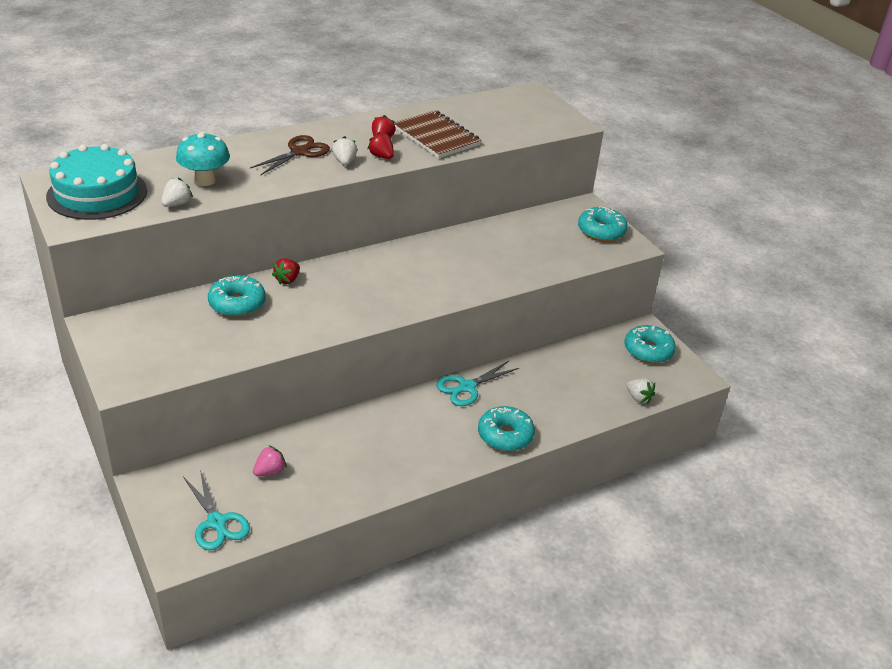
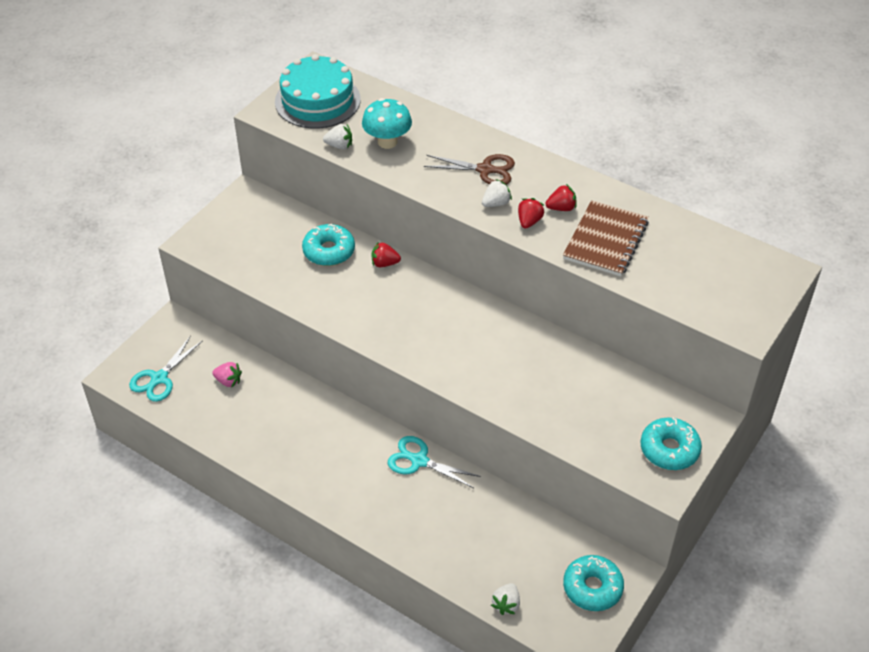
camera: 65 degrees right, 10 degrees up
(505, 435) = (374, 515): turquoise donut -> none

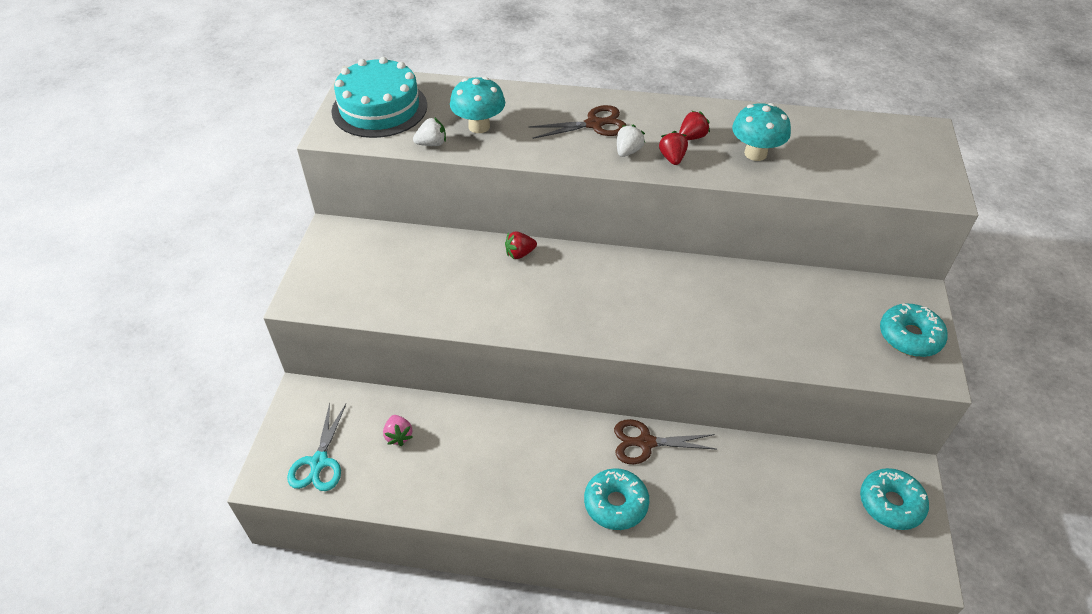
camera: 25 degrees left, 0 degrees up
(228, 381) = (398, 436): pink strawberry -> pink strawberry turned 75 degrees clockwise
(329, 251) = (455, 260): turquoise donut -> turquoise donut (615, 504)
(419, 461) = (646, 442): turquoise scissors -> brown scissors
(506, 604) = (827, 558): white strawberry -> none
(606, 240) = (755, 153): brown notebook -> turquoise mushroom

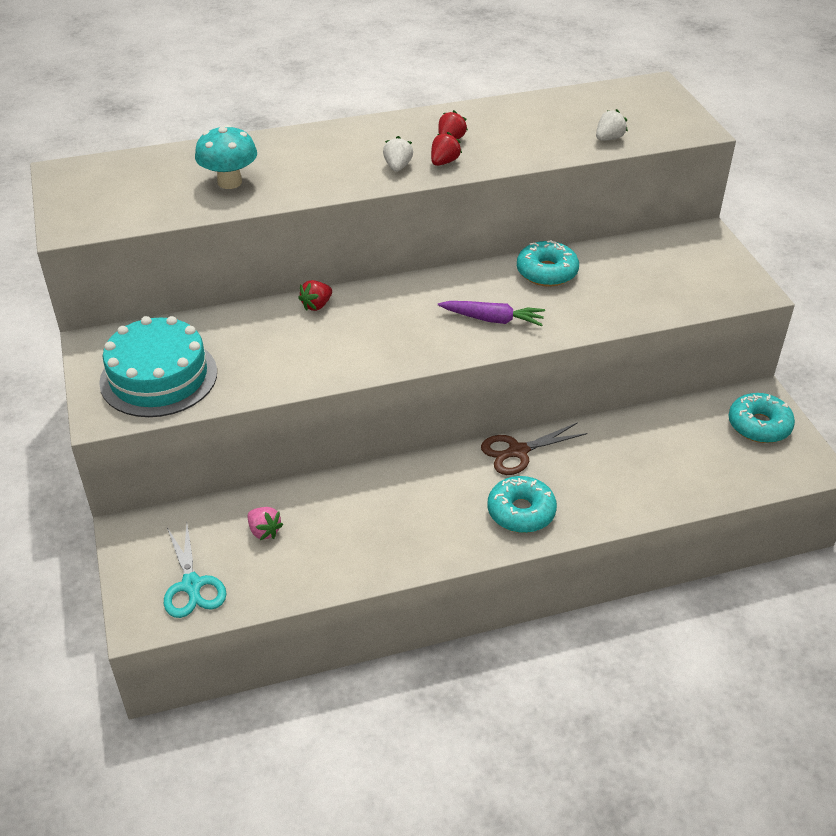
camera: 25 degrees left, 5 degrees down
(379, 108) = (106, 192): turquoise cake -> turquoise cake (159, 377)
(432, 144) = (190, 210): white strawberry -> white strawberry (609, 138)
(594, 124) = (348, 152): brown scissors -> none
(661, 318) = (492, 319): none -> purple carrot
(672, 158) = (444, 162): red strawberry -> red strawberry turned 60 degrees clockwise
(755, 153) = (518, 139): turquoise mushroom -> none
(909, 337) = (717, 269): turquoise donut -> turquoise donut (546, 272)

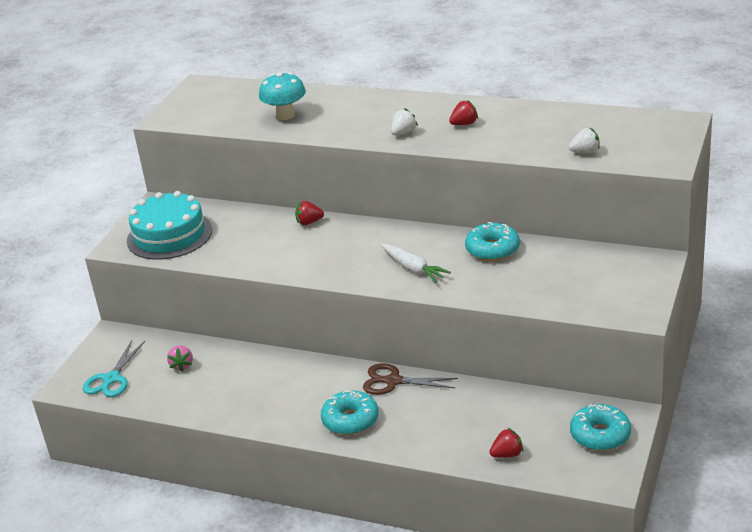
camera: 40 degrees right, 10 degrees down
(444, 162) = (439, 138): red strawberry -> red strawberry (507, 454)
(492, 319) = (413, 269): purple carrot -> white carrot

